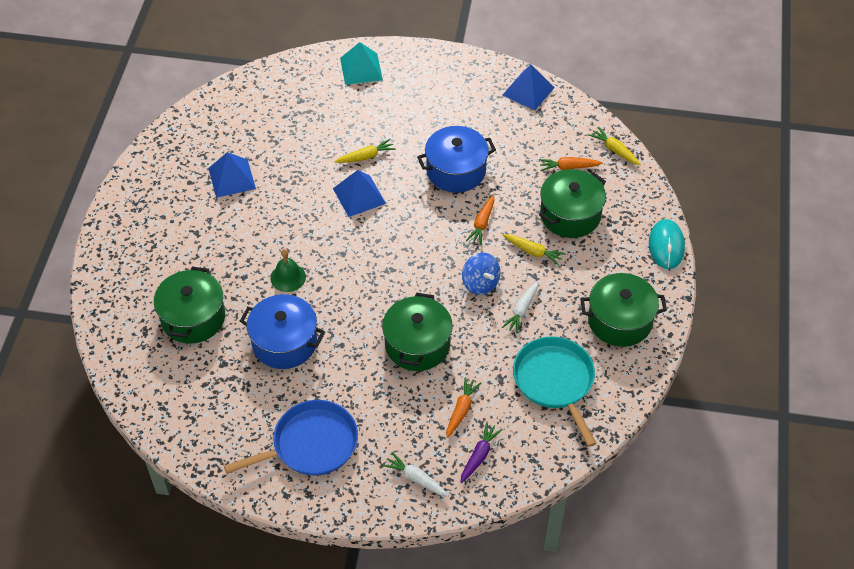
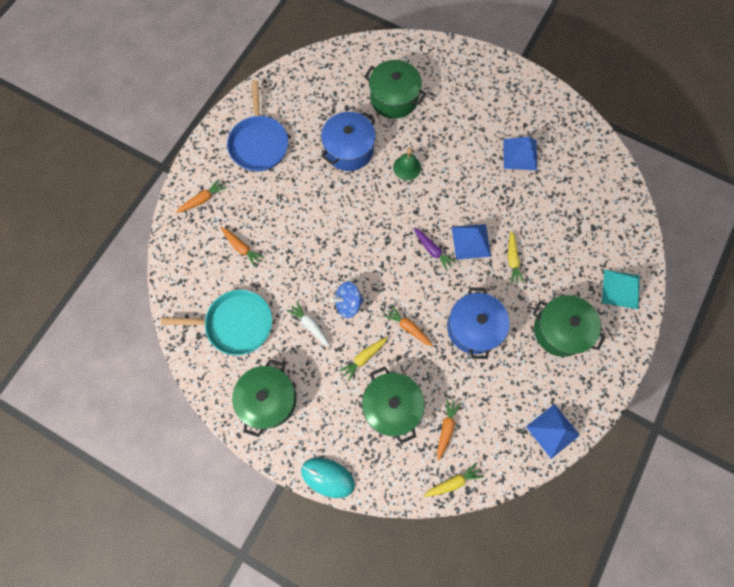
camera: 110 degrees right, 20 degrees up
(416, 478) = (202, 199): white carrot -> orange carrot
(417, 344) = (310, 237): green pot -> green pot (560, 330)
(479, 455) = (200, 246): purple carrot -> purple carrot (432, 250)

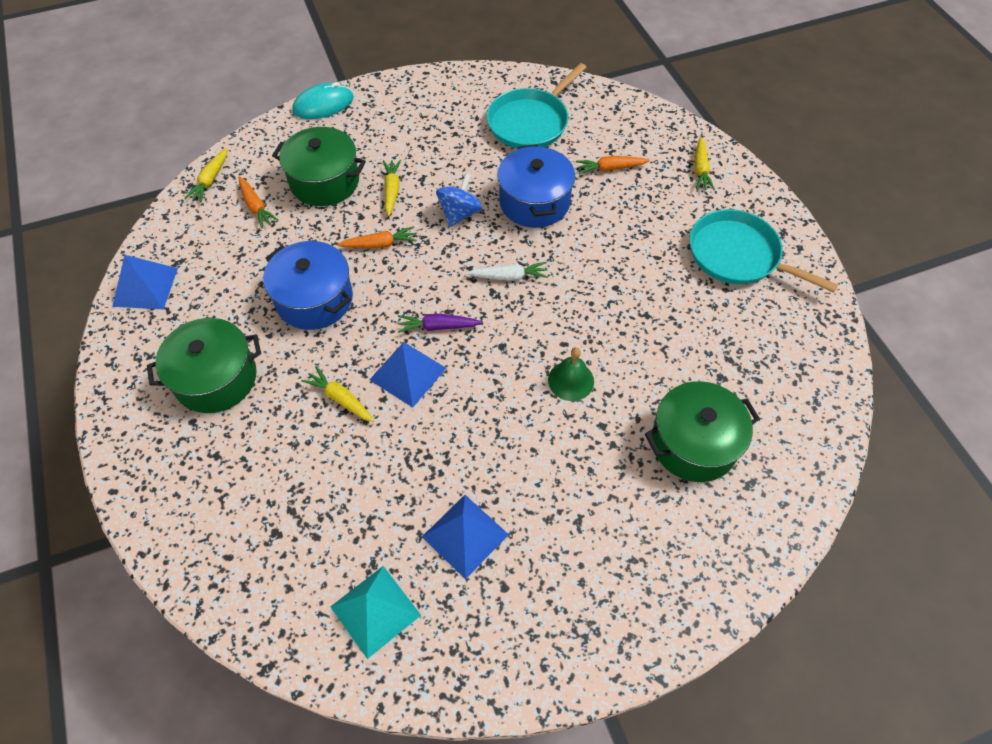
camera: 130 degrees right, 15 degrees down
(202, 199) = (700, 169): orange carrot -> yellow carrot
(259, 143) = (738, 255): blue pan -> turquoise pan
(268, 399) = (433, 105): green pot -> none
(310, 325) = (469, 172): white carrot -> white carrot (509, 276)
(349, 150) = (652, 337): blue pot -> blue pot (534, 202)
(620, 289) = (176, 489): turquoise pyramid -> turquoise pyramid (375, 610)

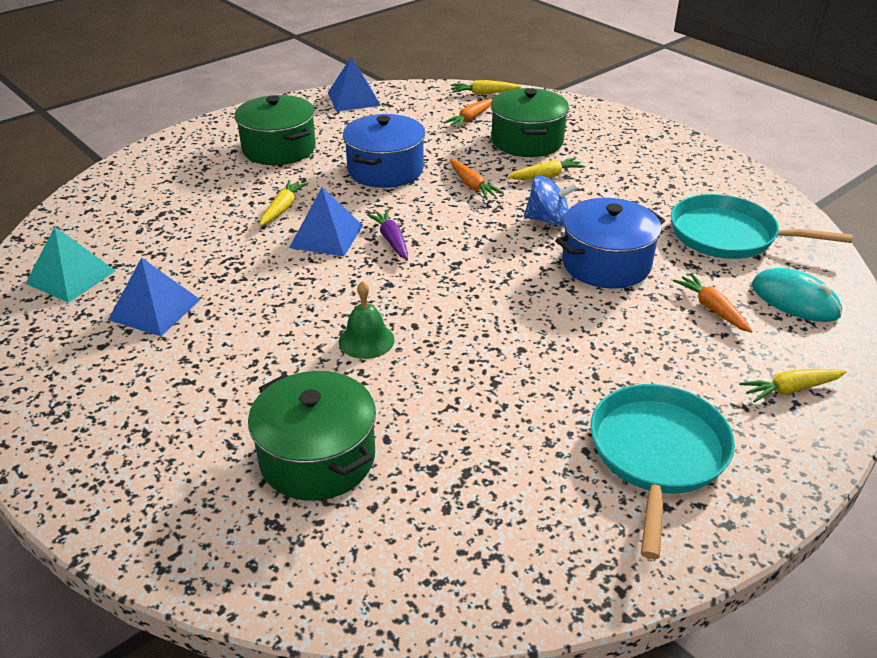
camera: 70 degrees right, 20 degrees down
(323, 104) = (623, 117): turquoise mouse -> turquoise mouse (795, 300)
(509, 276) = (485, 269): white carrot -> none

